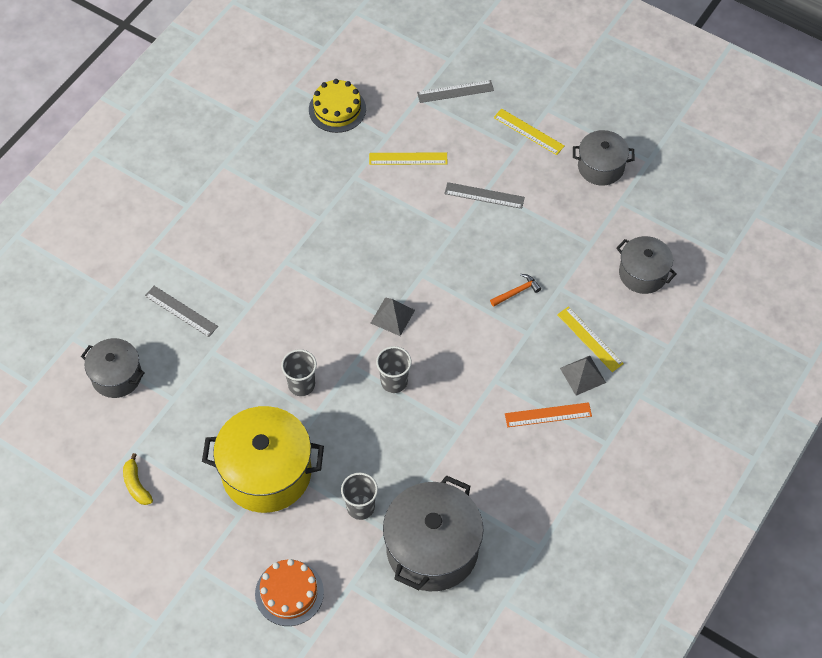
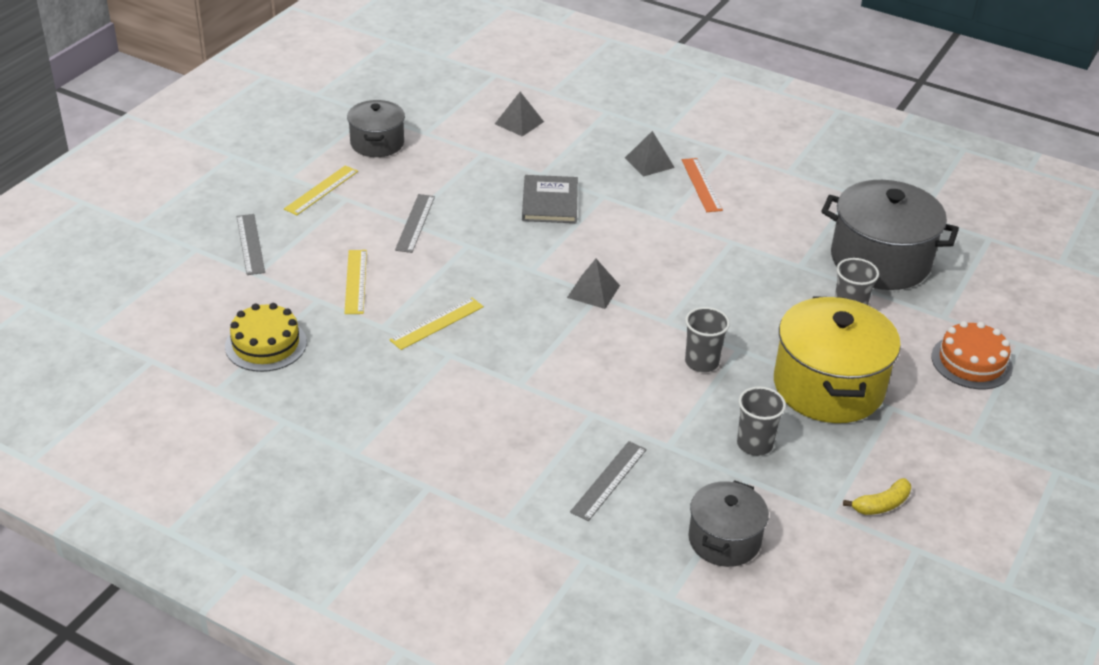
camera: 95 degrees left, 20 degrees down
(394, 381) = (682, 289): grey cup -> grey cup (754, 444)
(516, 292) = (550, 202): orange hammer -> grey book
(589, 339) = (604, 157): yellow ruler -> yellow ruler (437, 323)
(643, 274) = (519, 122): grey pot -> grey pyramid

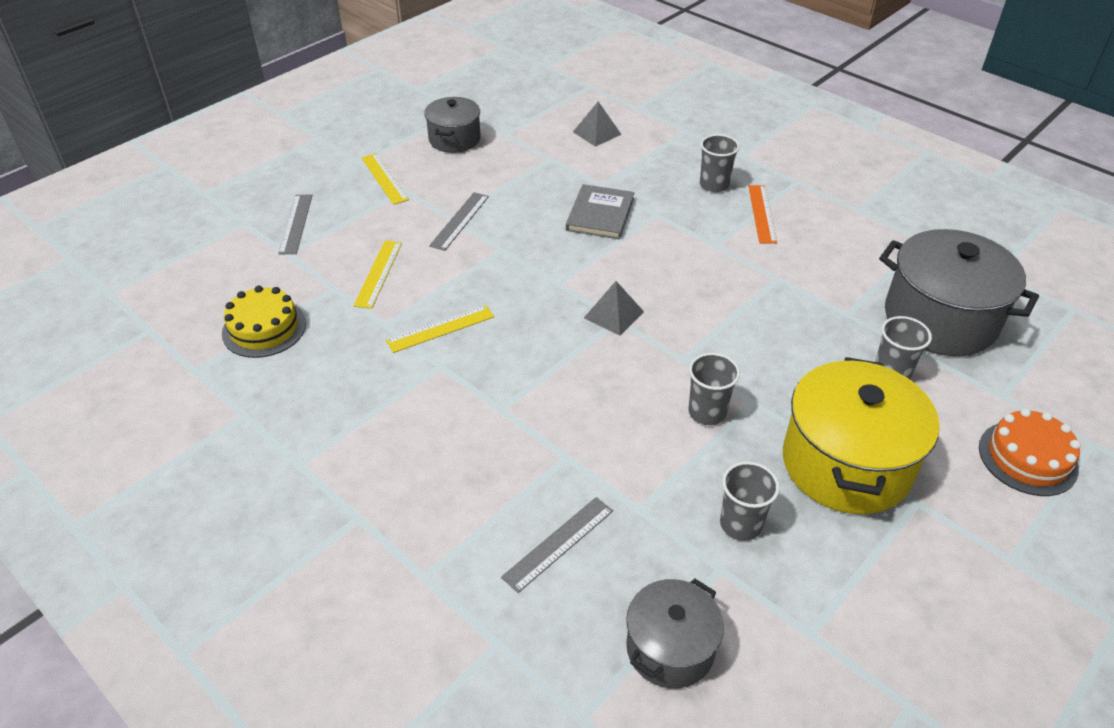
camera: 15 degrees right, 5 degrees up
(321, 190) = (384, 178): yellow ruler -> yellow ruler turned 75 degrees counterclockwise
(649, 162) = (714, 185): grey pyramid -> grey cup
(881, 505) = (877, 633): yellow banana -> none

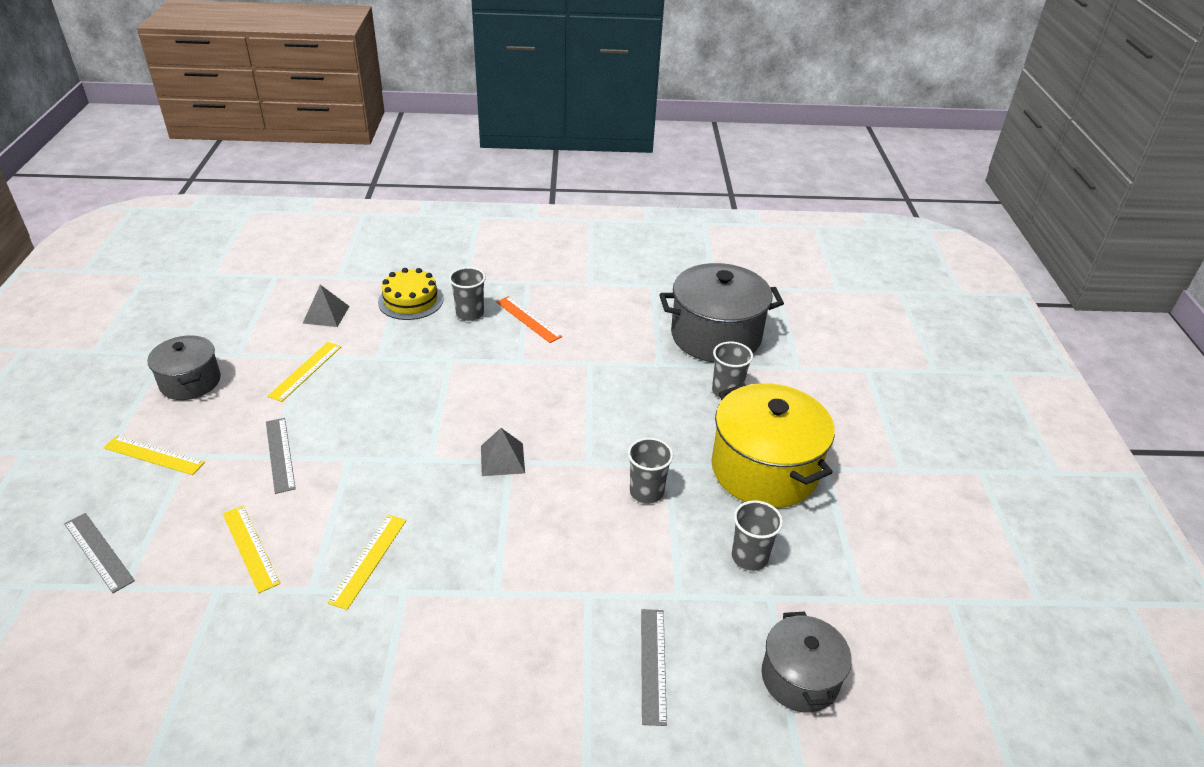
camera: 45 degrees left, 5 degrees down
(264, 328) = (182, 675): yellow cake -> yellow cake (410, 300)
(538, 169) = (305, 371): none -> yellow ruler
(600, 214) = (404, 383): grey book -> none
(1027, 458) = (848, 399): orange cake -> none

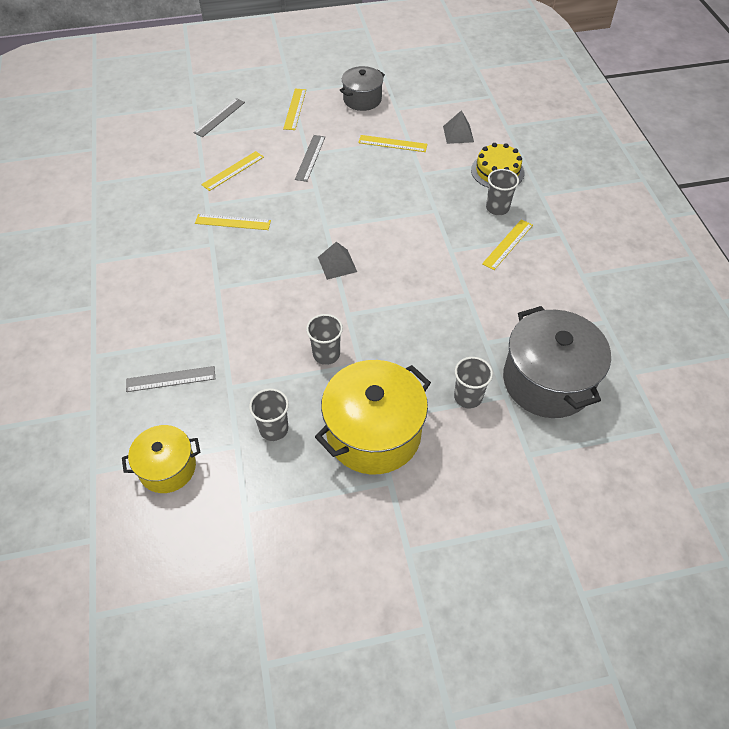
camera: 80 degrees right, 15 degrees up
(280, 454) = (310, 158): grey ruler -> grey ruler turned 45 degrees counterclockwise
(528, 319) = (507, 244): orange ruler -> yellow ruler
(799, 678) = (167, 468): grey pot -> yellow pot

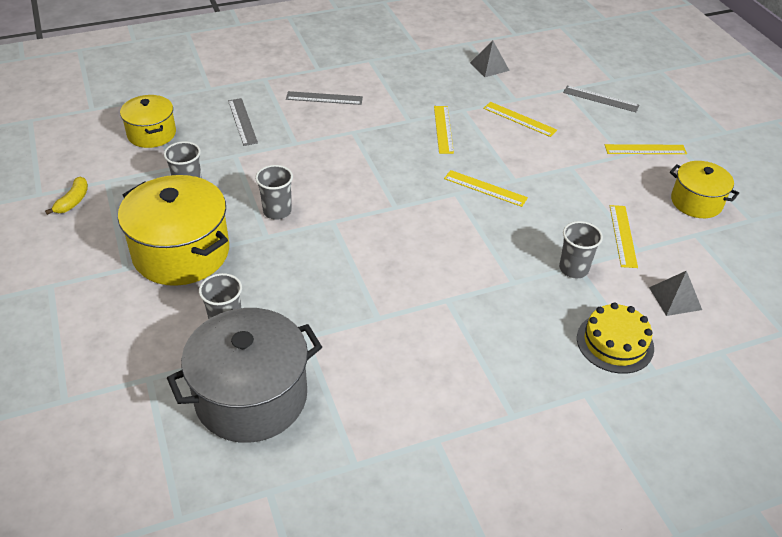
camera: 80 degrees right, 10 degrees down
(274, 542) = (73, 201): none -> yellow banana
(310, 158) = (564, 170): grey ruler -> grey ruler (324, 98)
(337, 264) = (402, 207): grey pyramid -> grey pyramid (489, 66)
(362, 99) = (696, 202): grey pot -> yellow pot
(497, 208) = (539, 344): grey cup -> grey cup (573, 269)
(507, 244) = (473, 356): yellow ruler -> yellow ruler (485, 188)

